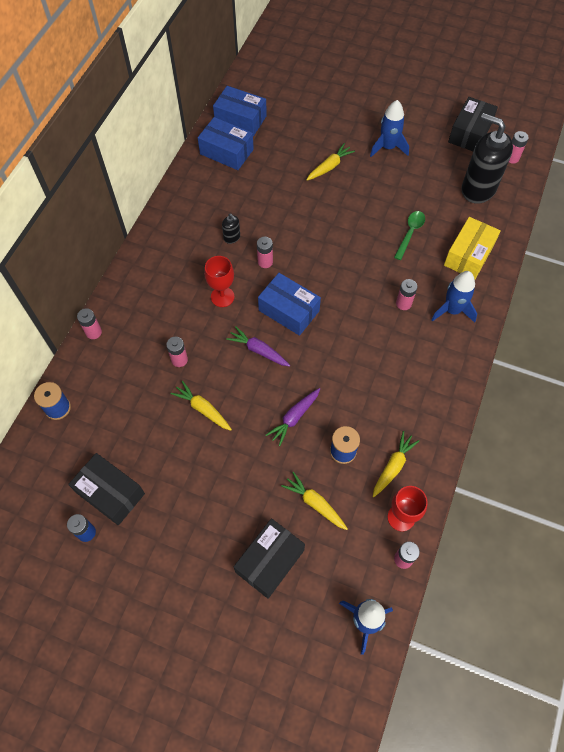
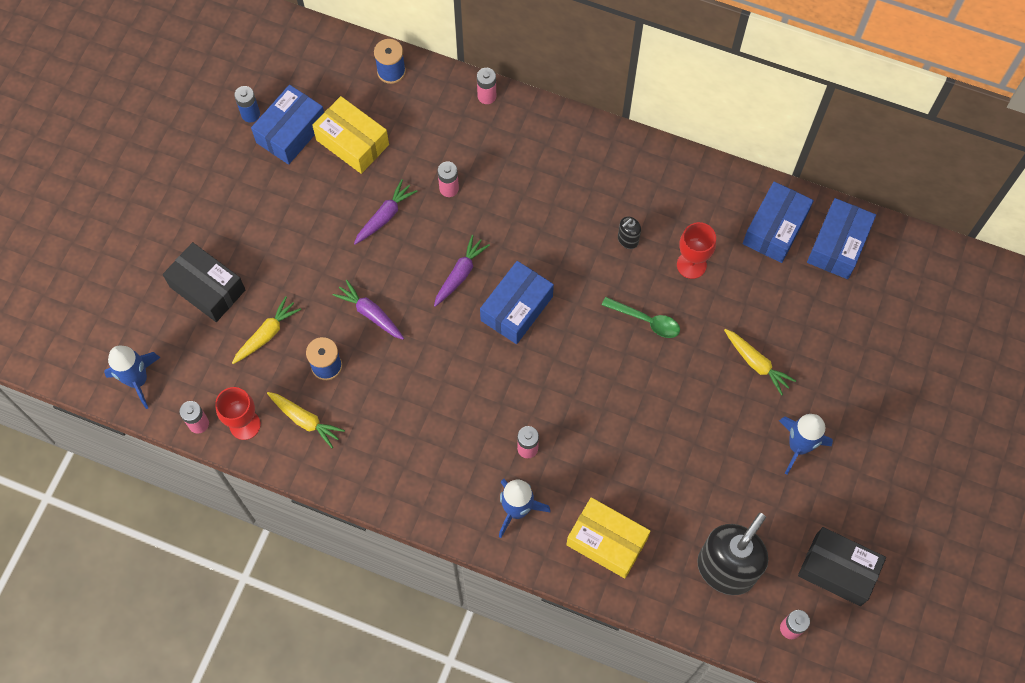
camera: 90 degrees right, 5 degrees up
(110, 493) = (291, 132): black box -> blue box
(127, 438) = (352, 142): none -> yellow box
(203, 409) = (385, 216): yellow carrot -> purple carrot
(222, 297) = (536, 231): red goblet -> red goblet (691, 265)
(265, 262) = (590, 280): pink battery -> none
(410, 233) = (642, 466): green spoon -> green spoon (646, 321)

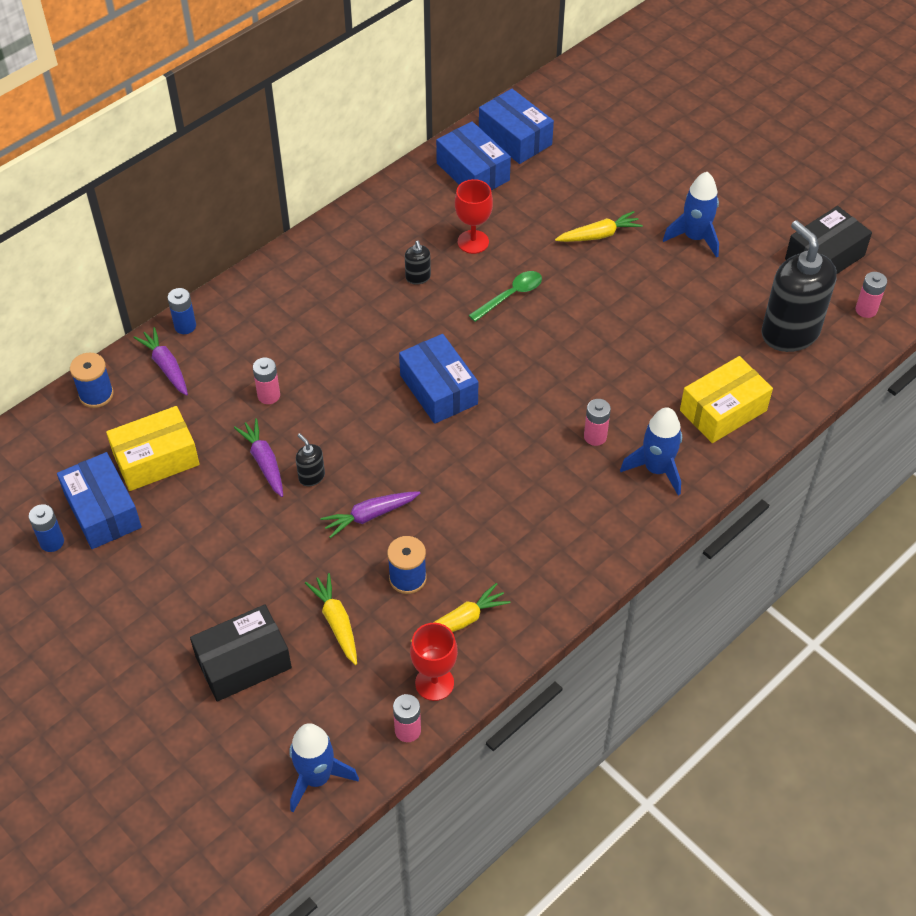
camera: 65 degrees left, 15 degrees down
(387, 256) = (311, 477): none -> black soap dispenser
(460, 274) = (372, 422): purple carrot -> purple carrot (166, 366)
(487, 96) = (185, 326): pink battery -> blue battery

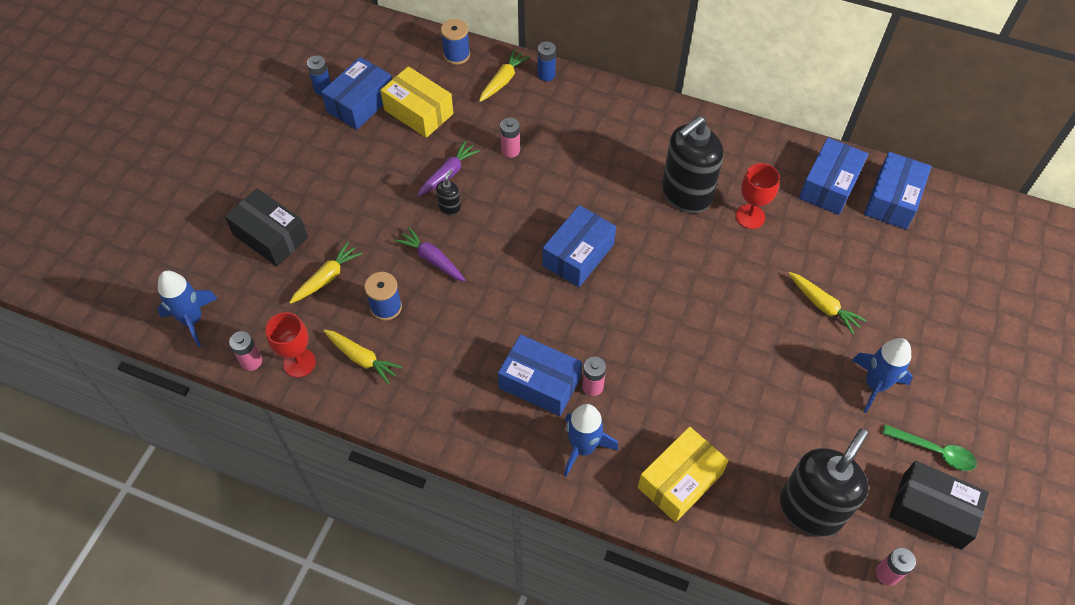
camera: 65 degrees right, 5 degrees up
(166, 366) = (503, 81): purple carrot -> yellow carrot
(418, 277) = (686, 194): black soap dispenser -> black soap dispenser, size x2.41
(511, 295) = (709, 266): green spoon -> green spoon (934, 451)
(569, 477) = (540, 382): none -> blue box
(723, 410) = (680, 480): yellow box -> yellow box turned 75 degrees counterclockwise

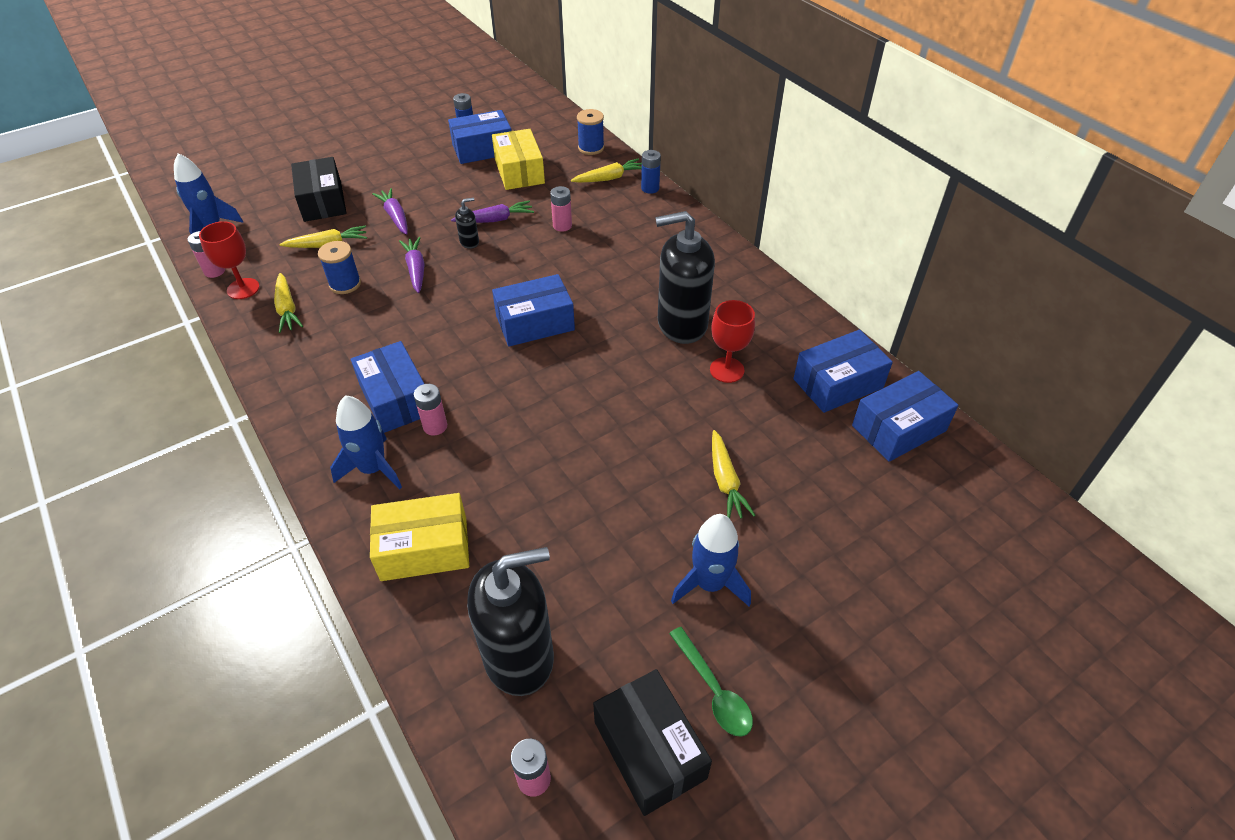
camera: 35 degrees right, 10 degrees down
(357, 216) = (395, 217): none -> purple carrot

